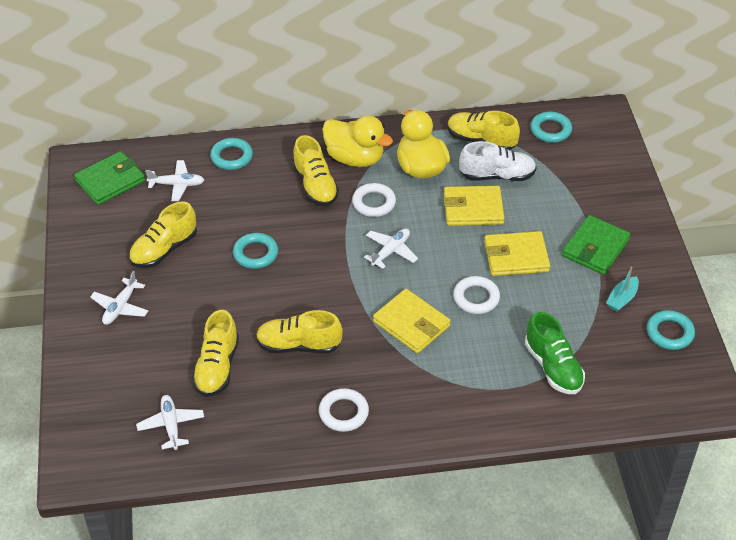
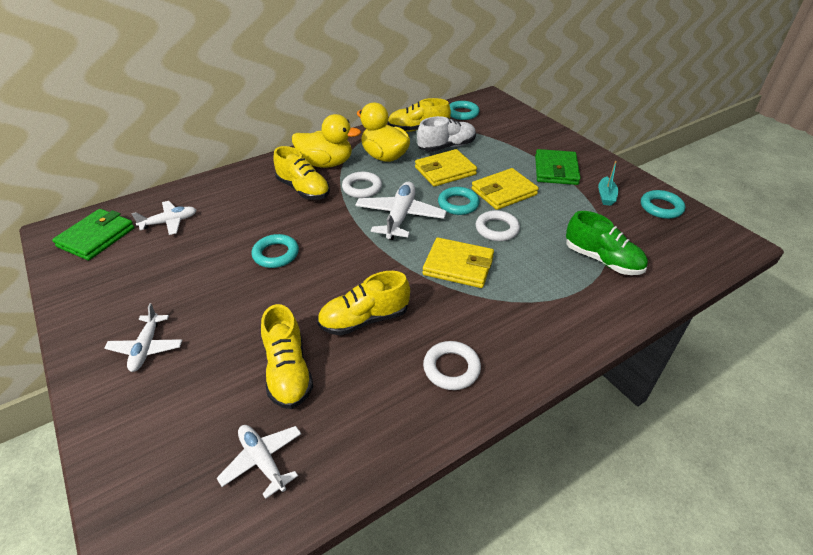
camera: 25 degrees left, 5 degrees down
(164, 249) = (177, 278): yellow shoe -> none
(231, 157) = (215, 189): turquoise ring -> turquoise ring (458, 204)
(390, 251) = (400, 217): white plane -> white plane, size x1.59

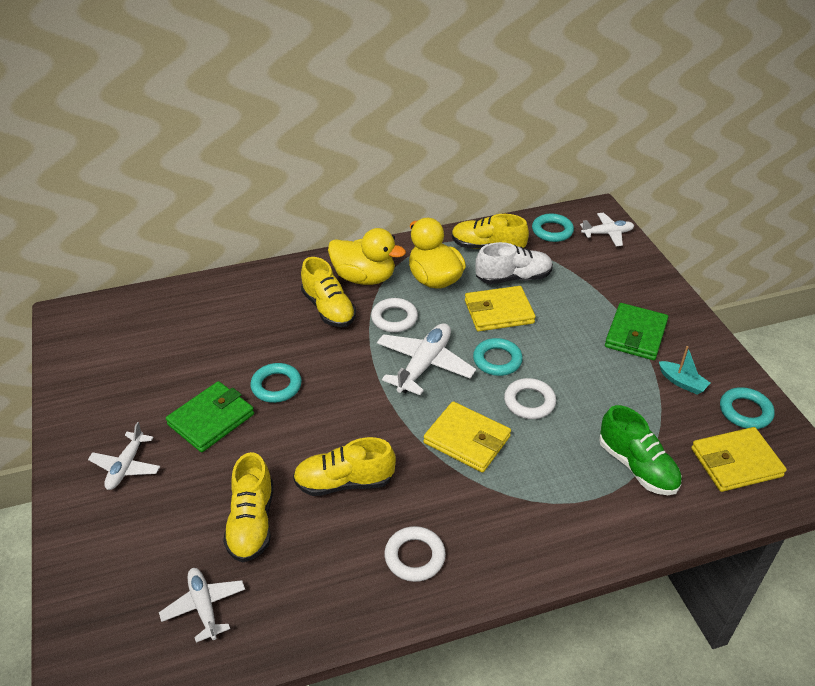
camera: 15 degrees right, 0 degrees up
(96, 237) = (103, 330): green wallet -> green wallet (211, 419)
(169, 222) = (178, 325): white plane -> white plane (607, 234)
(503, 192) = (558, 354): yellow wallet -> yellow wallet (736, 462)
(606, 196) = (682, 382): turquoise boat -> turquoise boat turned 75 degrees counterclockwise

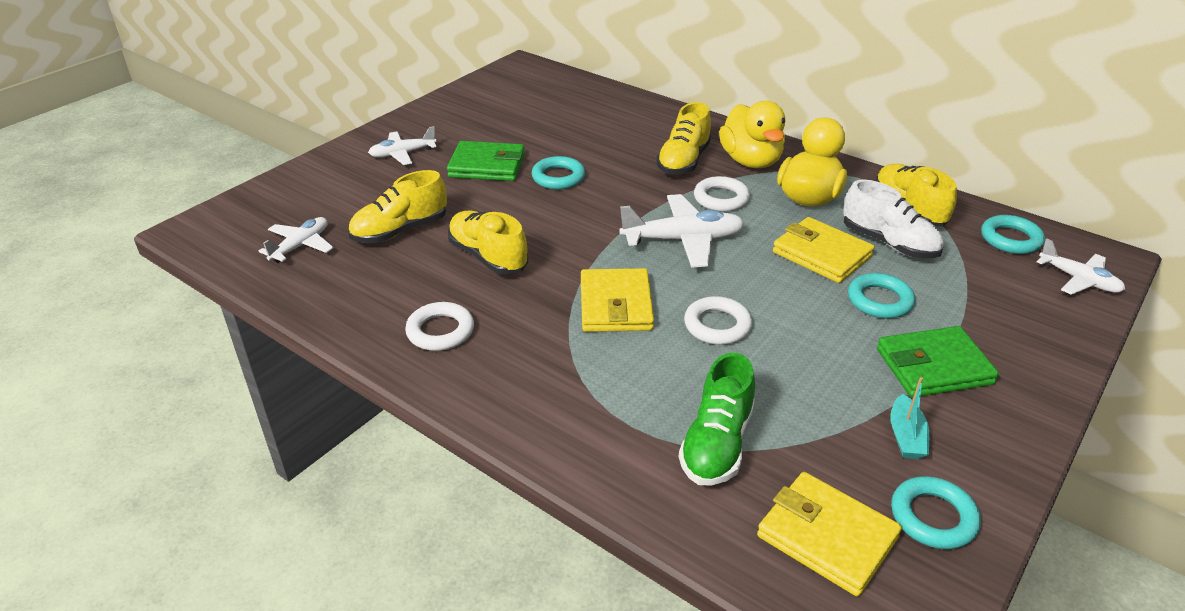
camera: 55 degrees right, 5 degrees down
(497, 360) = (749, 281): turquoise ring -> turquoise ring (879, 300)

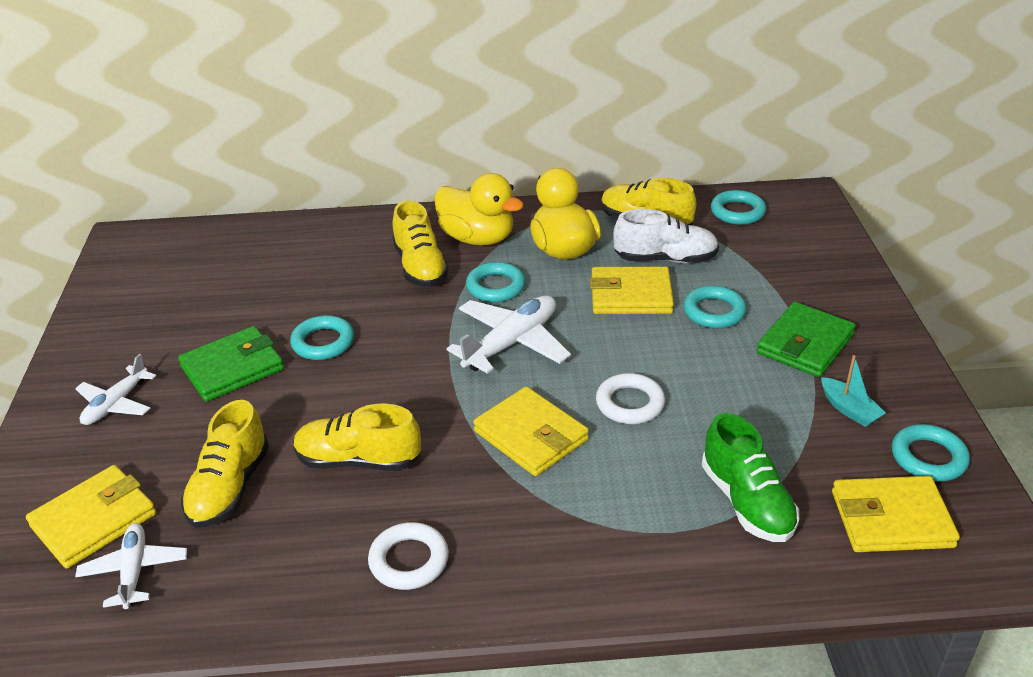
camera: 40 degrees left, 0 degrees up
(316, 208) = (94, 520): none -> yellow wallet
(721, 198) = (495, 287): white ring -> turquoise ring
(1078, 280) = (810, 222): white plane -> none

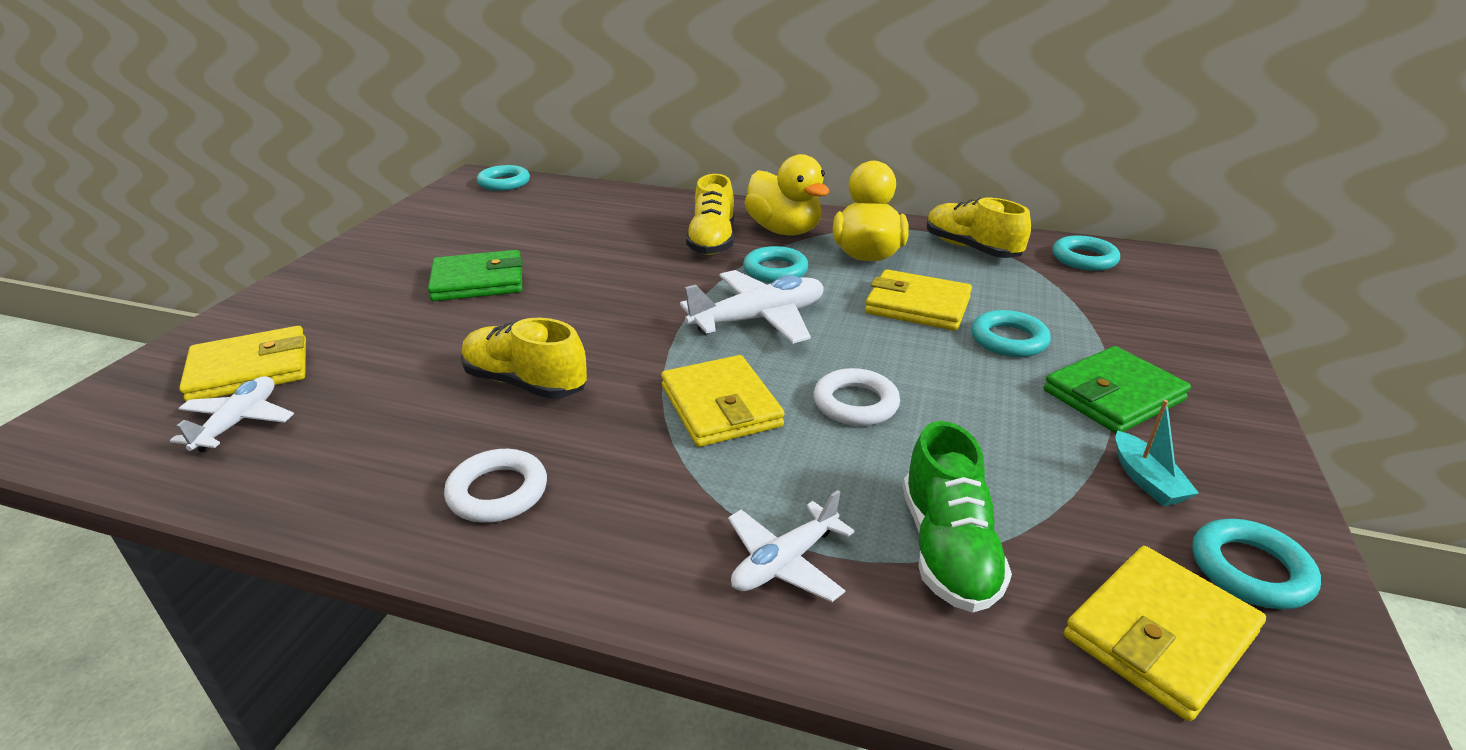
camera: 20 degrees right, 5 degrees down
(116, 404) = (358, 286): white plane -> white plane (785, 562)
(230, 488) = (387, 375): yellow shoe -> none
(323, 342) = (575, 279): turquoise ring -> turquoise ring (504, 183)
(665, 259) = (976, 283): white shoe -> none
(891, 519) = (1159, 635): yellow wallet -> yellow wallet turned 60 degrees counterclockwise

